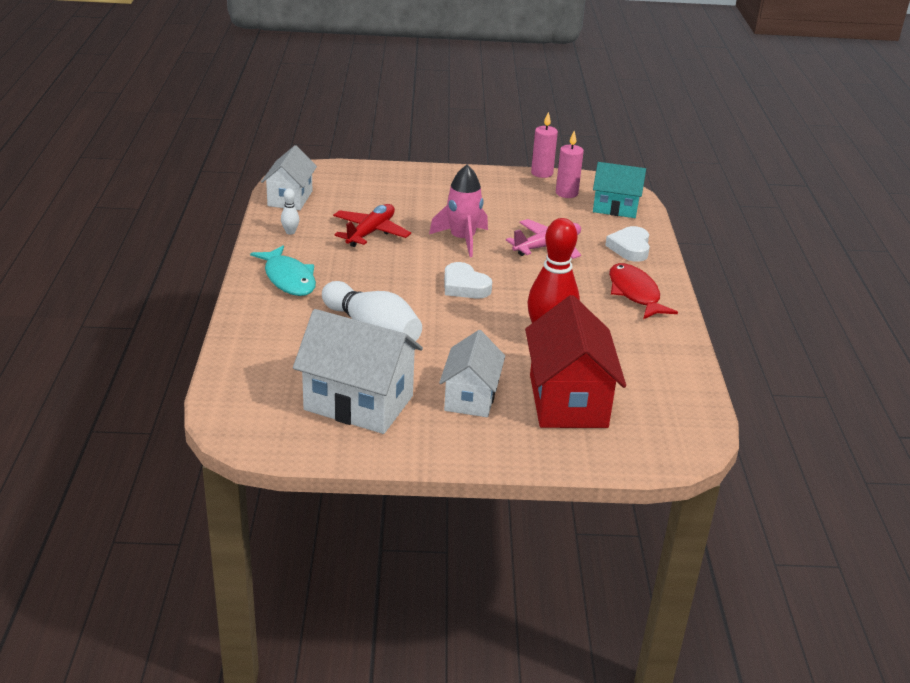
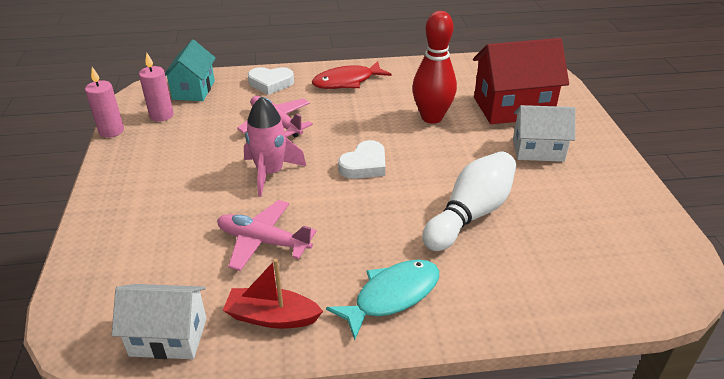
camera: 95 degrees left, 5 degrees up
(290, 232) = (272, 317): white bowling pin -> red boat
(358, 403) = (587, 208): white house -> none
(370, 232) = (263, 241): red plane -> pink plane

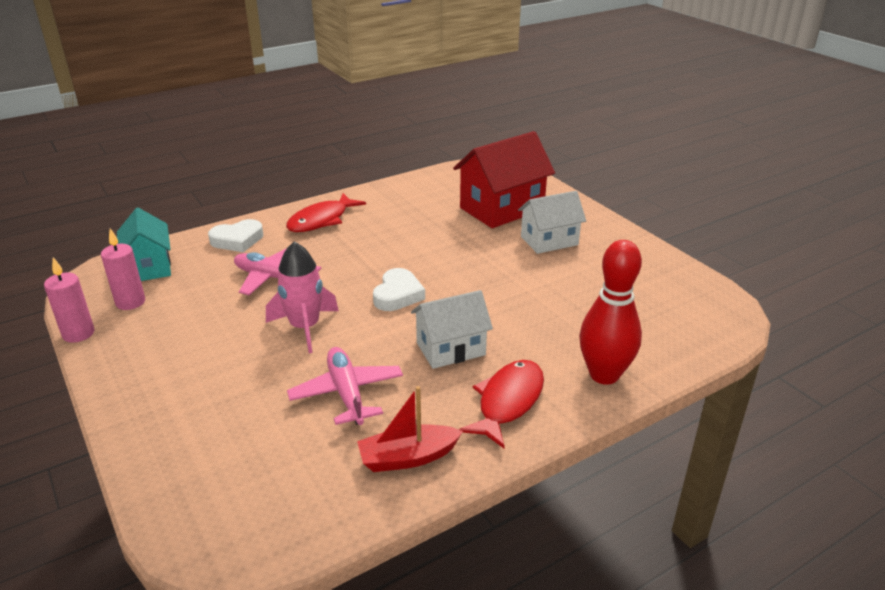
camera: 25 degrees left, 5 degrees down
(168, 337) = (314, 512): white house -> white house (450, 349)
(263, 241) = (347, 393): pink plane -> pink plane turned 75 degrees clockwise
(392, 296) = (508, 402): turquoise fish -> red fish
(431, 117) = (432, 235): red bowling pin -> red bowling pin (604, 375)
(470, 214) = (528, 311): white bowling pin -> none

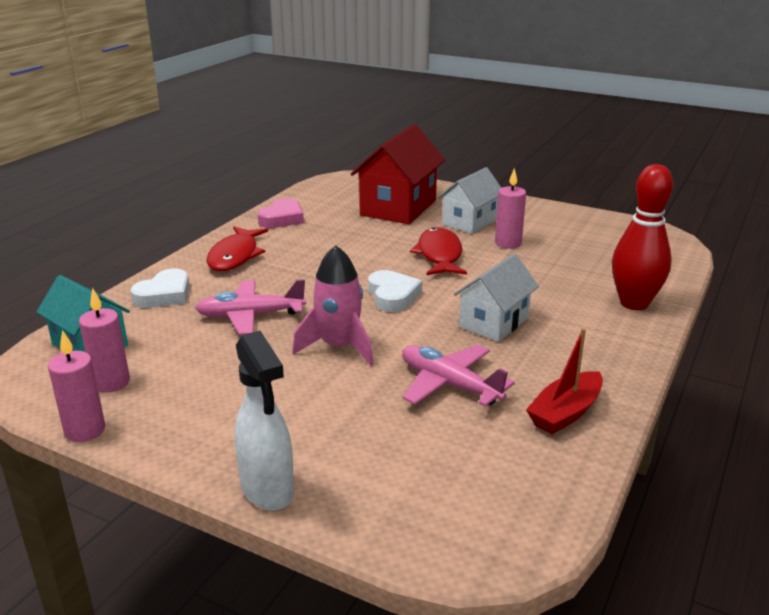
camera: 30 degrees left, 5 degrees down
(129, 427) = (267, 490): none -> white spray bottle
(394, 194) = (282, 218): none -> pink heart
(508, 402) = (589, 345): red fish -> red fish (439, 255)
(558, 273) = (508, 243): none -> pink candle

